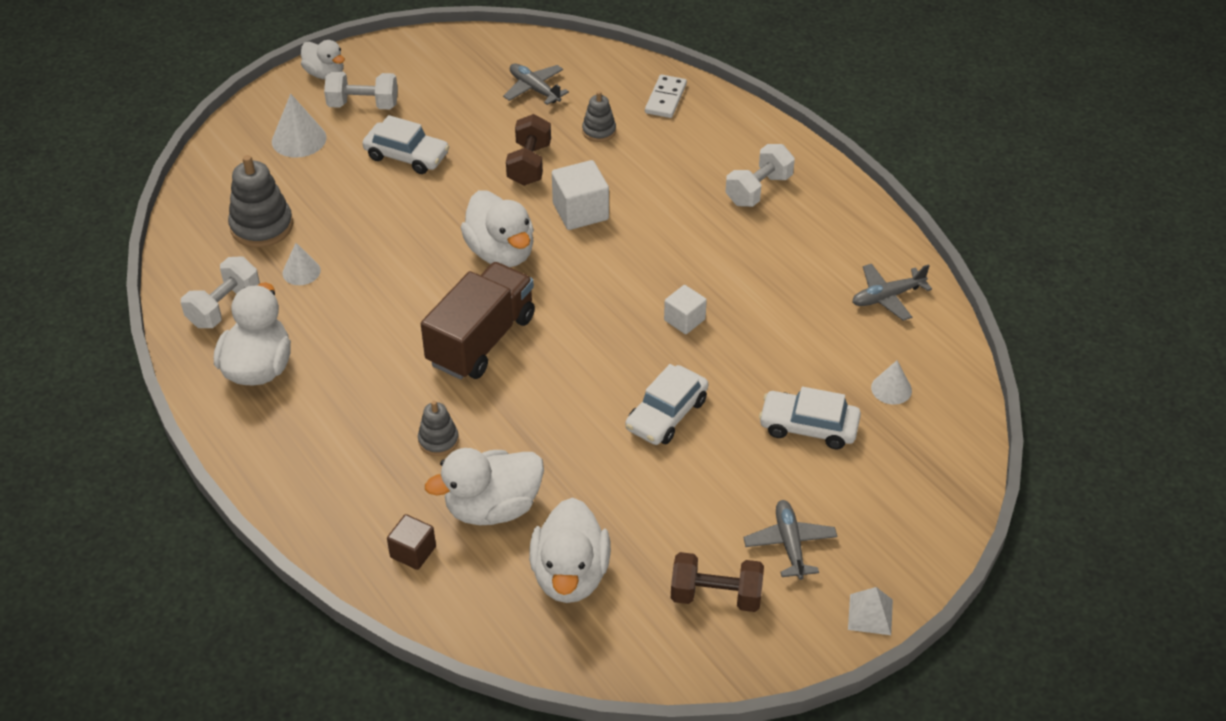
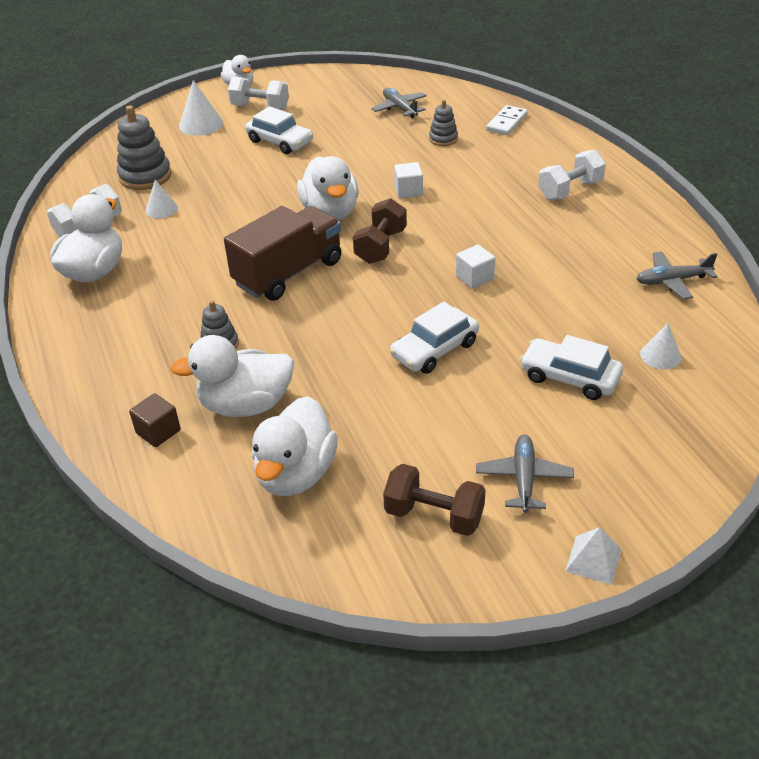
camera: 15 degrees right, 5 degrees down
(529, 164) = (377, 156): brown dumbbell -> brown dumbbell (381, 246)
(580, 211) = (408, 191): white cube -> white cube, size x0.63

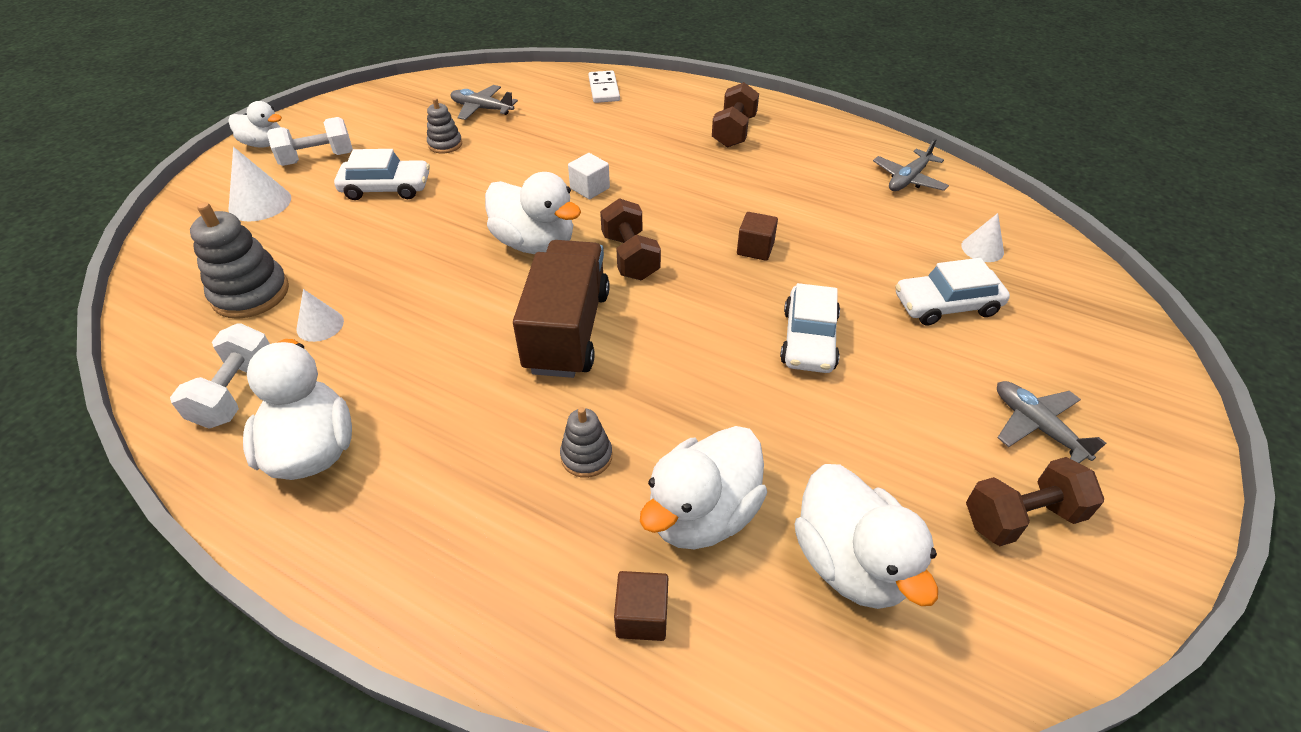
camera: 40 degrees left, 5 degrees up
(443, 139) = (562, 124): grey stacking toy -> grey stacking toy (445, 144)
(474, 278) = (755, 249): white cube -> brown cube
(570, 190) = (734, 132): white dumbbell -> brown dumbbell
(593, 560) = (1179, 470): white pyramid -> none

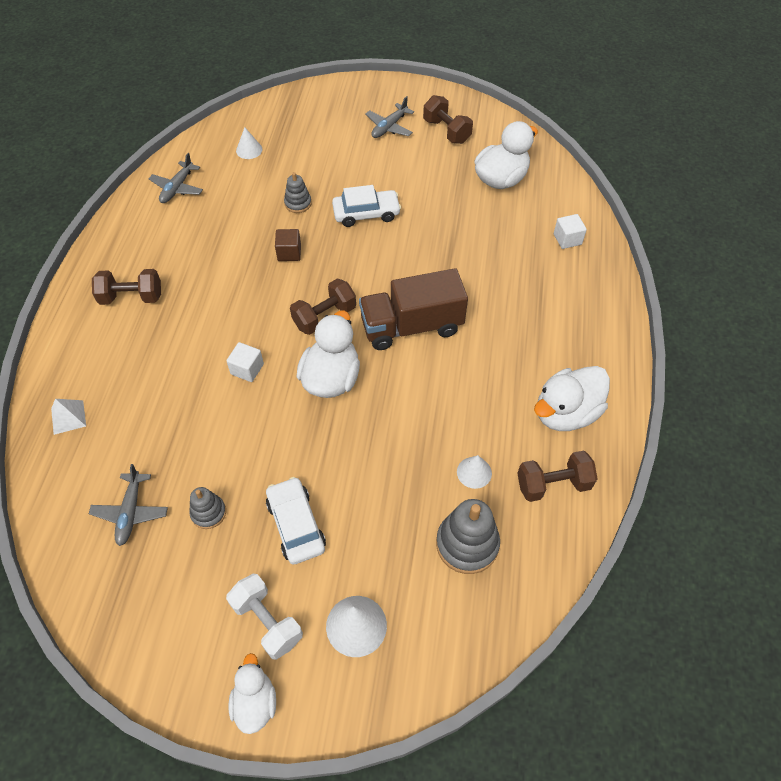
camera: 110 degrees left, 10 degrees up
(236, 392) = (553, 484): white dumbbell -> brown dumbbell
(586, 456) = (498, 285): grey stacking toy -> grey stacking toy (298, 203)
(604, 89) = (68, 417): white domino -> white pyramid
(642, 616) = (567, 239): brown cube -> white cube
(702, 514) = (505, 232): white duck -> none
(908, 179) = (177, 188): grey plane -> grey plane turned 90 degrees clockwise
(946, 305) = (310, 161): white car -> none

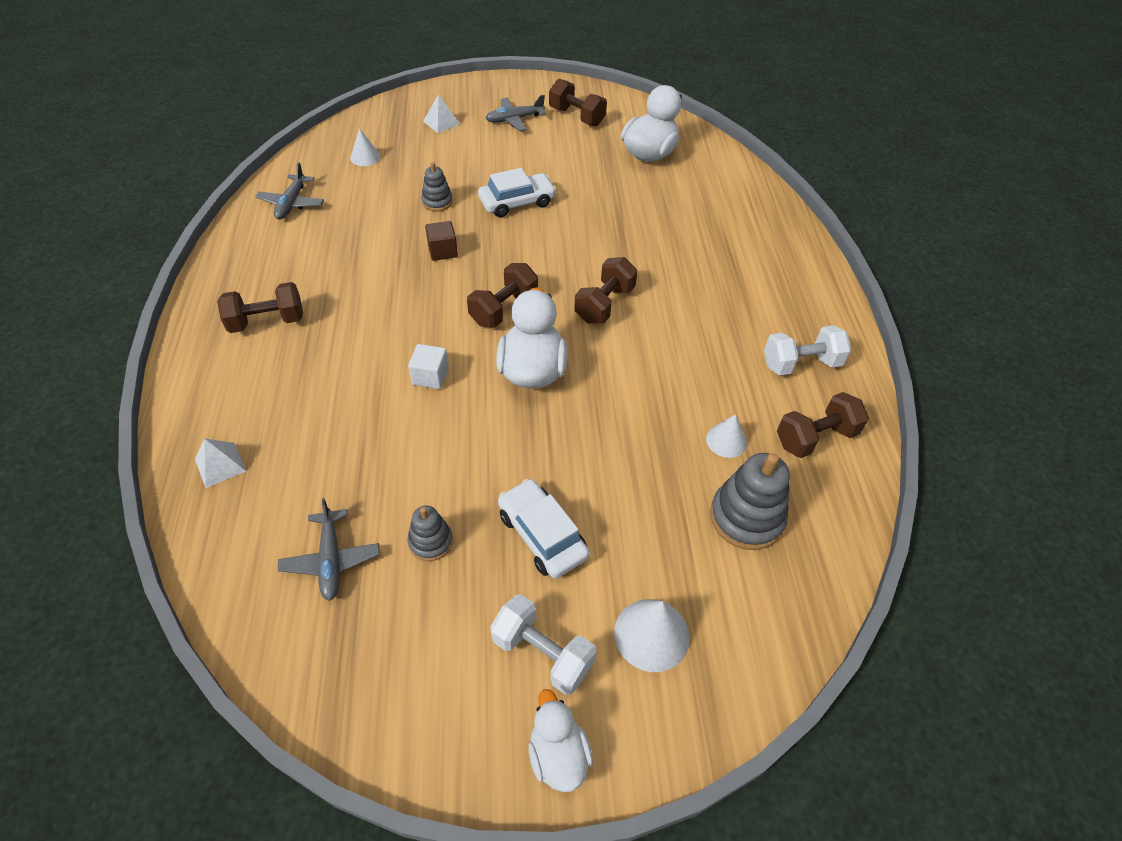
camera: 15 degrees left, 5 degrees down
(324, 122) = (441, 122): none -> white pyramid
(389, 127) = (514, 119): grey plane -> grey plane turned 45 degrees clockwise
(411, 326) = (604, 304): brown truck -> brown dumbbell
(566, 413) = (801, 364): white duck -> white dumbbell
(567, 239) = (738, 200): white cube -> none

